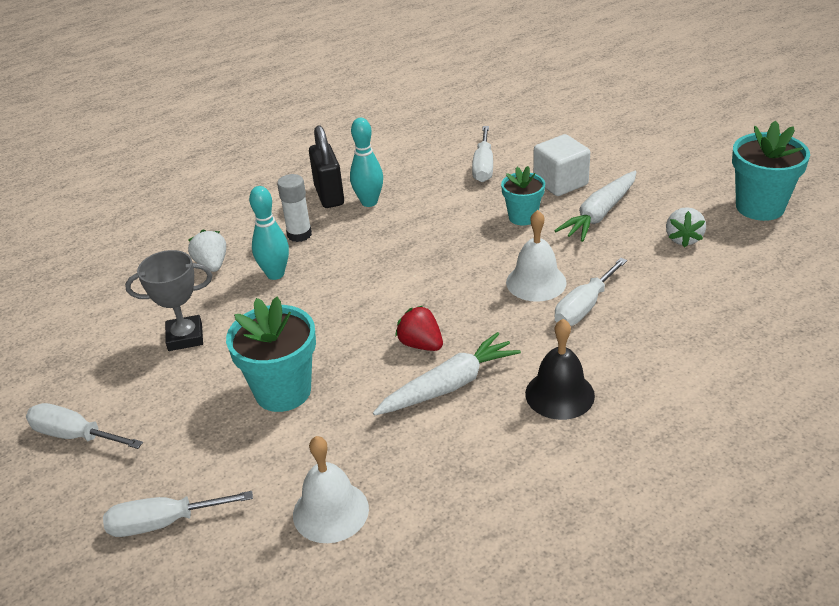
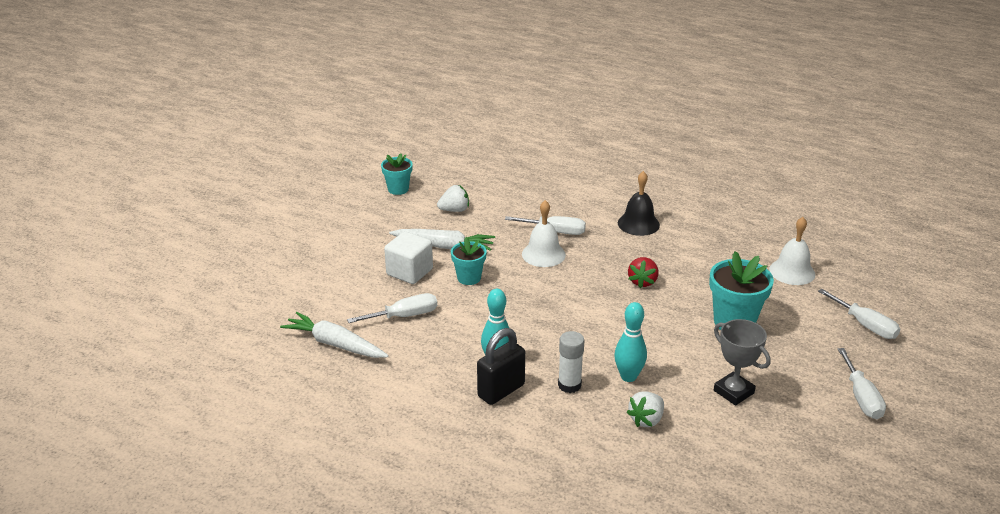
camera: 120 degrees left, 5 degrees down
(449, 385) = (667, 261): white carrot -> white carrot (335, 344)
(760, 207) = (398, 189): turquoise flower pot -> turquoise flower pot, size x0.61

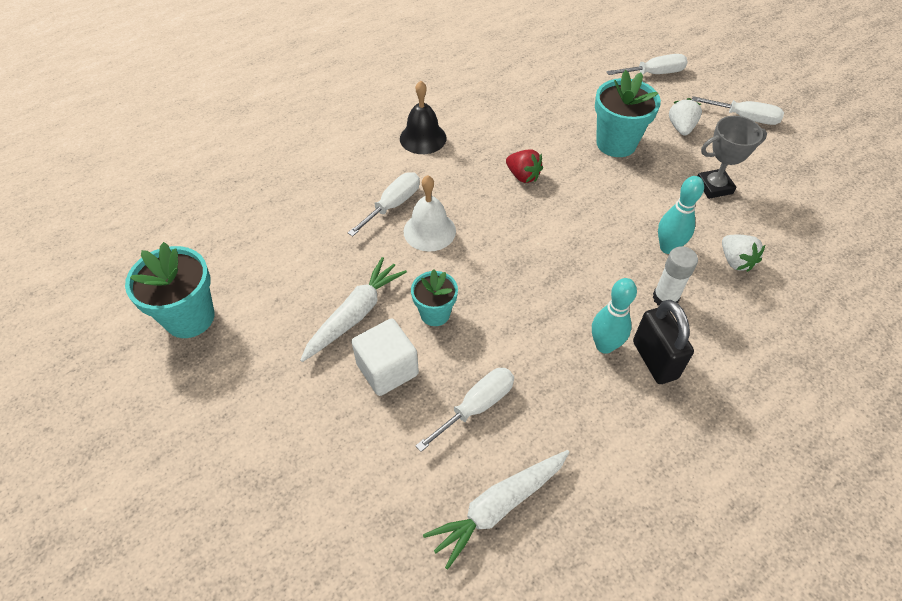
camera: 65 degrees left, 20 degrees up
(398, 189) = (189, 317): turquoise flower pot -> turquoise flower pot, size x1.63
(404, 316) = (477, 406): white screwdriver -> white screwdriver turned 45 degrees clockwise
(454, 210) = (284, 276): white strawberry -> white strawberry (681, 128)
(792, 271) = (560, 78): white bell -> none

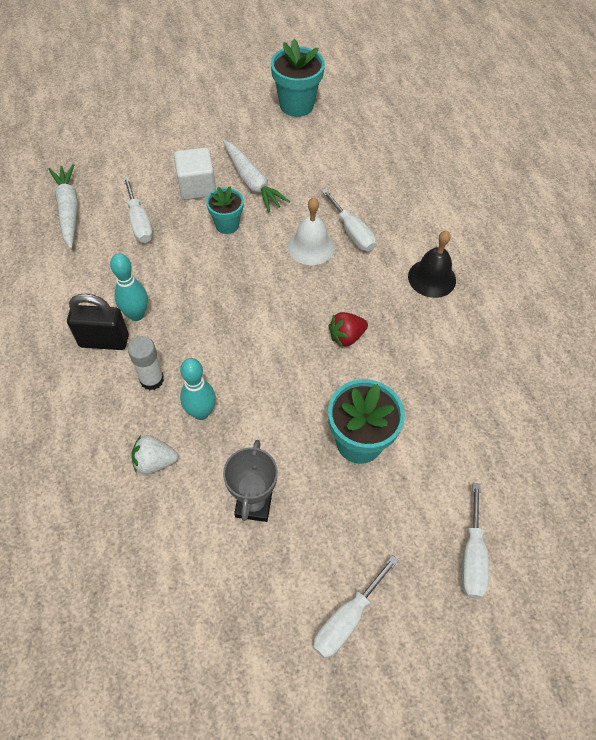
camera: 110 degrees right, 5 degrees up
(681, 128) = (358, 526): white strawberry -> none

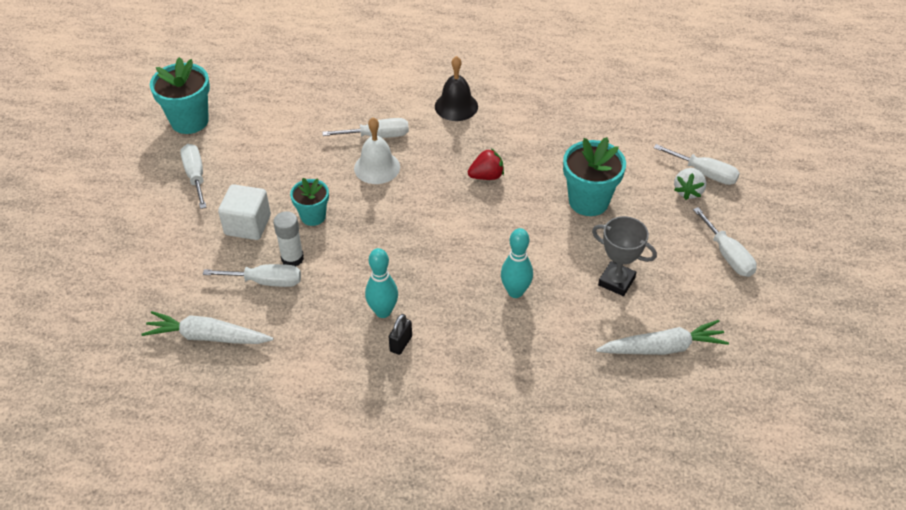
camera: 65 degrees left, 10 degrees down
(104, 341) = (401, 344): black padlock -> black padlock, size x0.55
(152, 379) = (464, 318): white glue stick -> white glue stick (292, 258)
(155, 462) = (550, 336): white strawberry -> white strawberry (688, 191)
(236, 134) = (195, 176): none -> white screwdriver
(252, 182) = (270, 183): white carrot -> white carrot (662, 348)
(346, 337) = (486, 176): red strawberry -> red strawberry turned 105 degrees counterclockwise

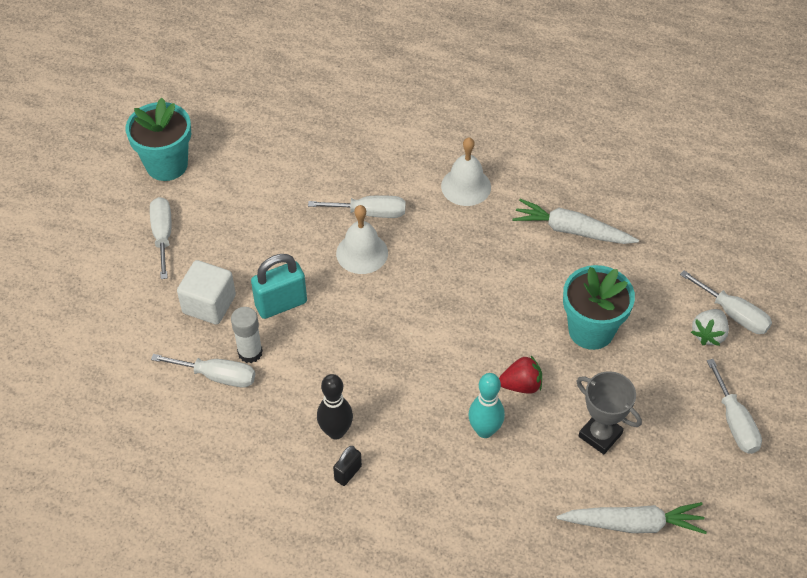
camera: 10 degrees right, 5 degrees up
(208, 336) = (146, 432): white carrot -> white carrot (571, 230)
(313, 216) = (281, 304): turquoise flower pot -> turquoise padlock
(383, 311) = (336, 431): turquoise bowling pin -> black bowling pin
(456, 106) = (466, 186): black bell -> white bell
(486, 176) = (482, 281): red strawberry -> red strawberry (521, 385)

